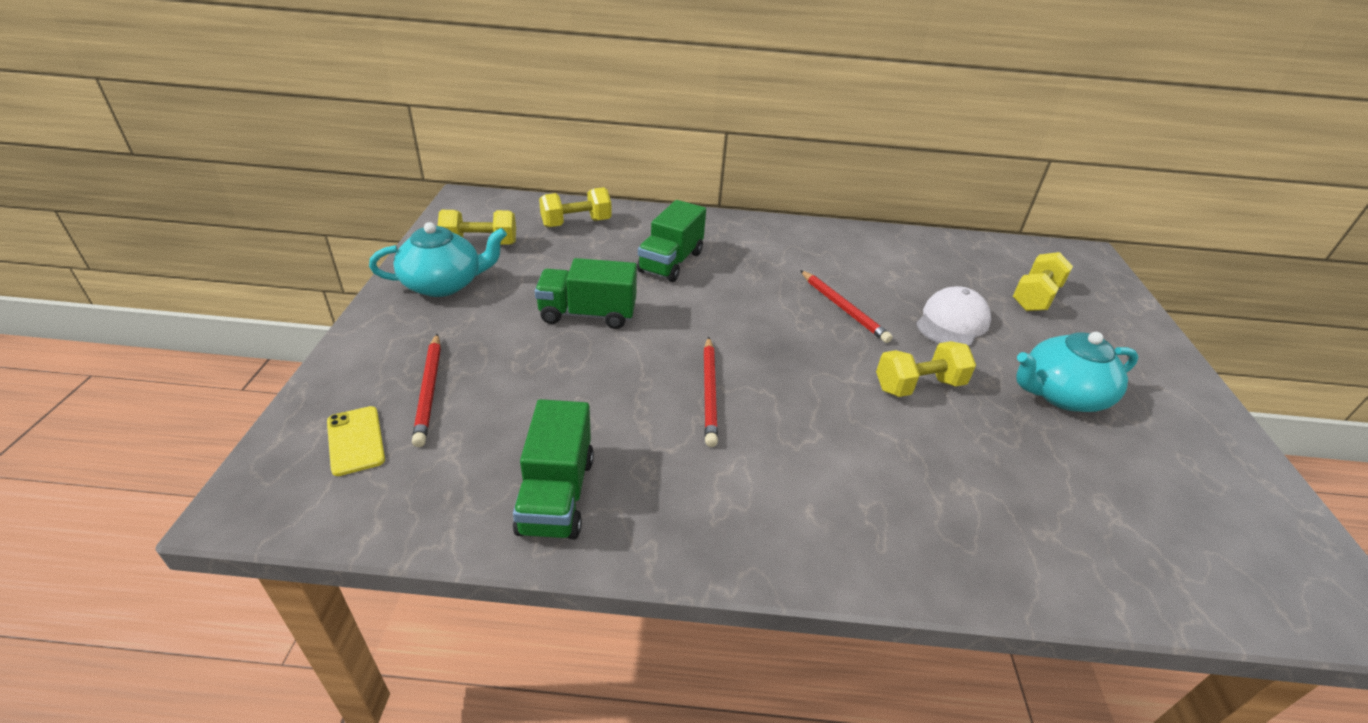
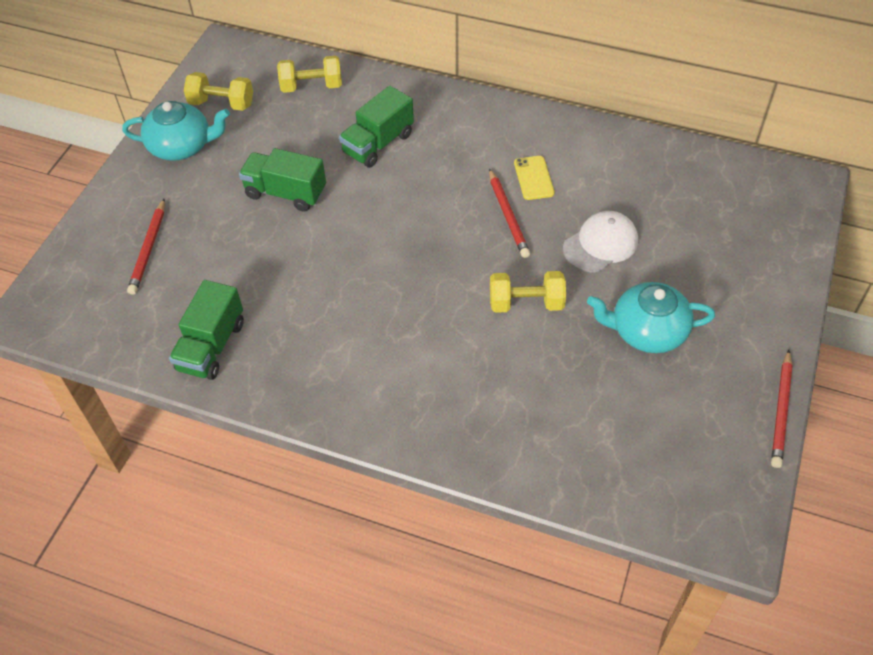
camera: 20 degrees right, 15 degrees up
(355, 440) = (93, 282): yellow phone -> yellow phone (533, 178)
(709, 392) = (351, 282): red pencil -> red pencil (781, 411)
(1035, 297) = (705, 227): yellow dumbbell -> none

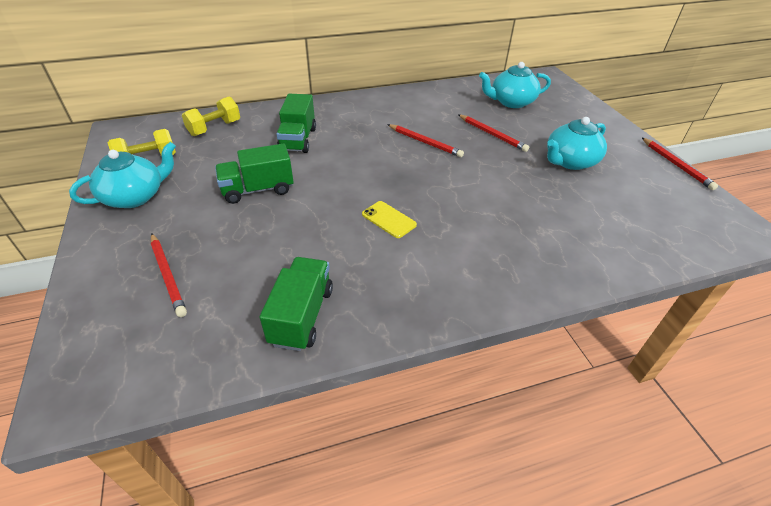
camera: 40 degrees left, 10 degrees down
(211, 346) = (302, 316): green truck -> green truck turned 150 degrees counterclockwise
(526, 303) = (492, 178): yellow dumbbell -> none
(533, 178) = (416, 121): yellow phone -> yellow phone (388, 219)
(600, 244) = (492, 134): white cap -> red pencil
(691, 205) = (511, 102): none -> turquoise teapot

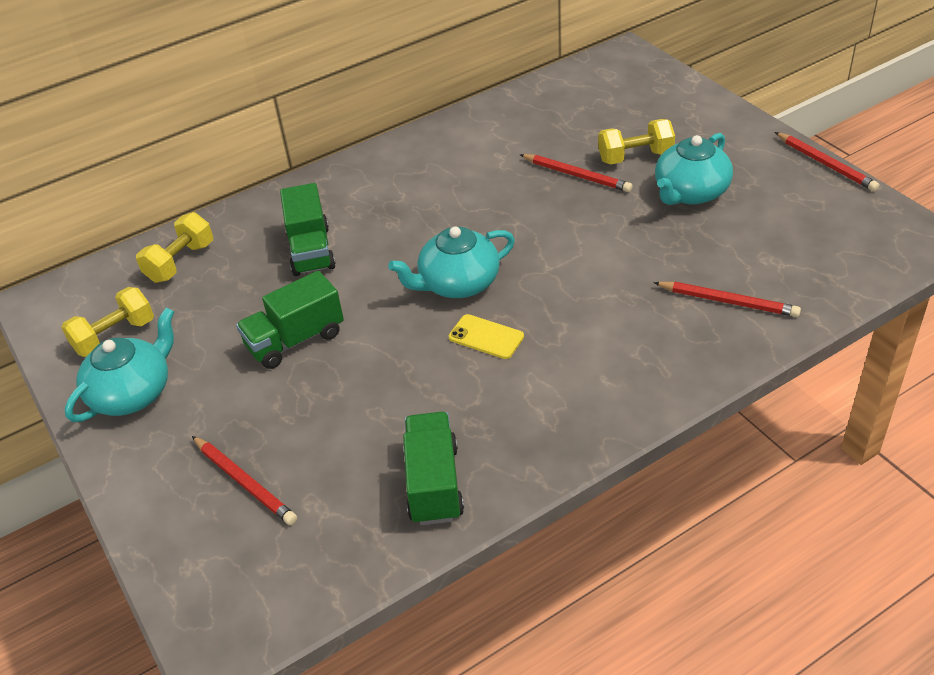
camera: 10 degrees left, 0 degrees up
(425, 142) = (489, 211): red pencil -> red pencil (728, 301)
(511, 102) = (587, 113): turquoise teapot -> turquoise teapot (458, 283)
(536, 132) = (635, 157): none -> yellow dumbbell

